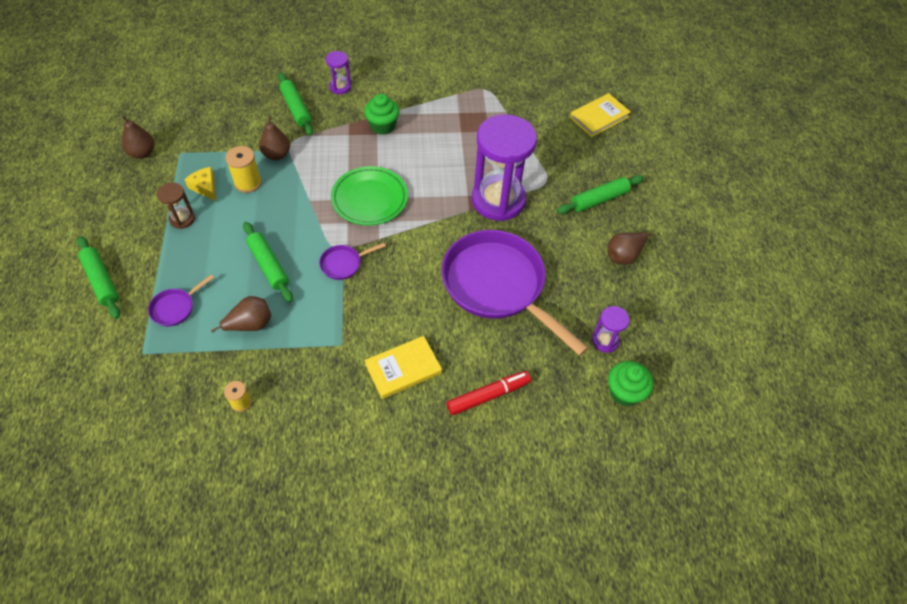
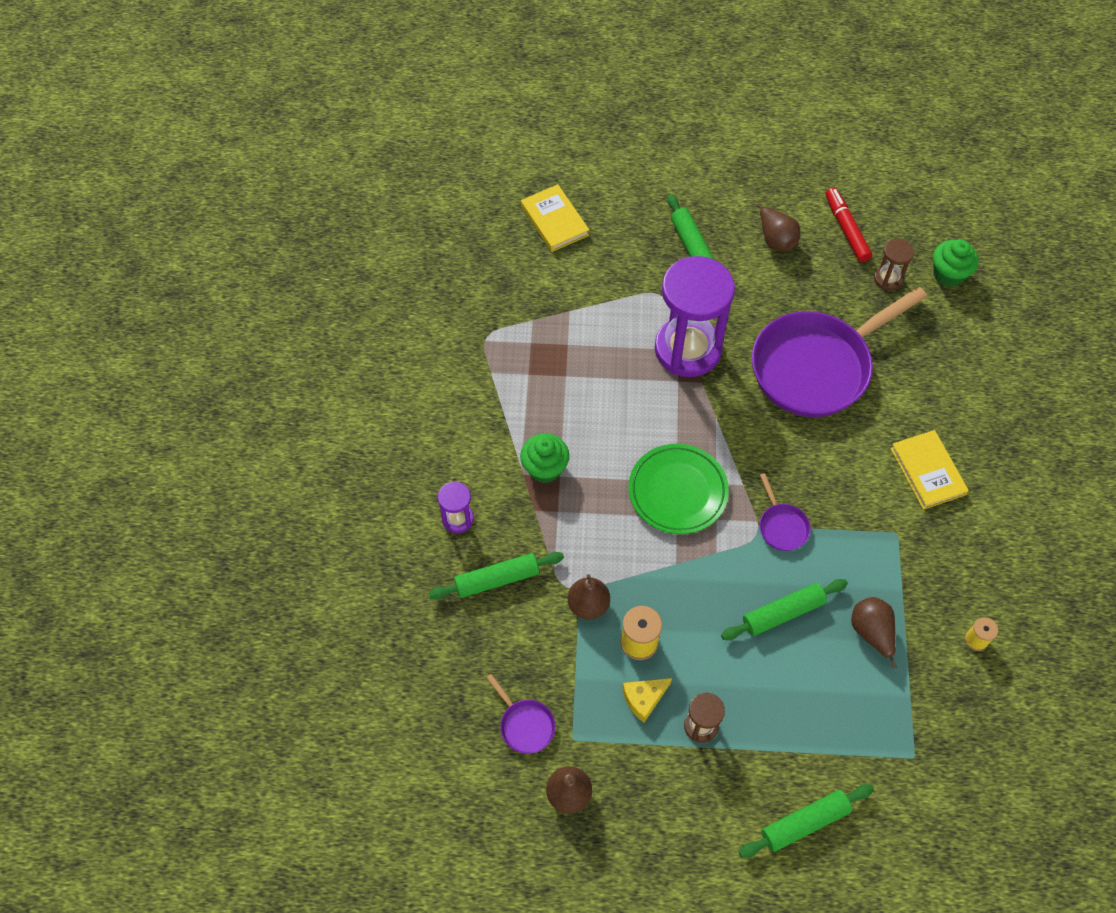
camera: 80 degrees left, 5 degrees up
(175, 308) = (847, 723): purple pan -> purple pan (525, 725)
(488, 396) = (957, 394): red marker -> red marker (846, 229)
(605, 341) = (888, 279): purple hourglass -> brown hourglass

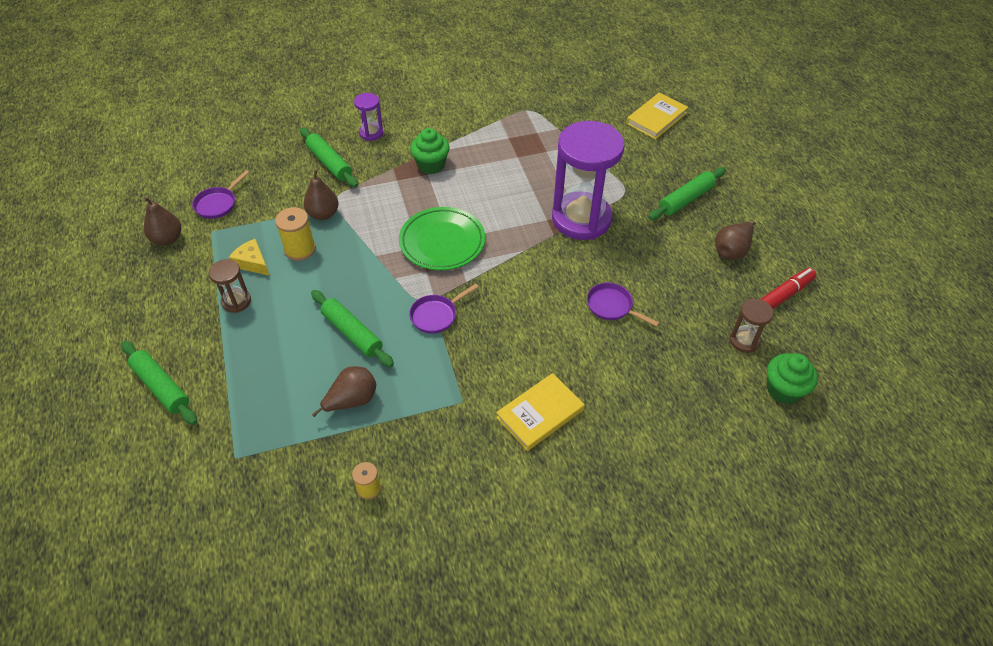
camera: 70 degrees right, 10 degrees down
(816, 366) = (612, 306): purple pan -> purple pan, size x0.40

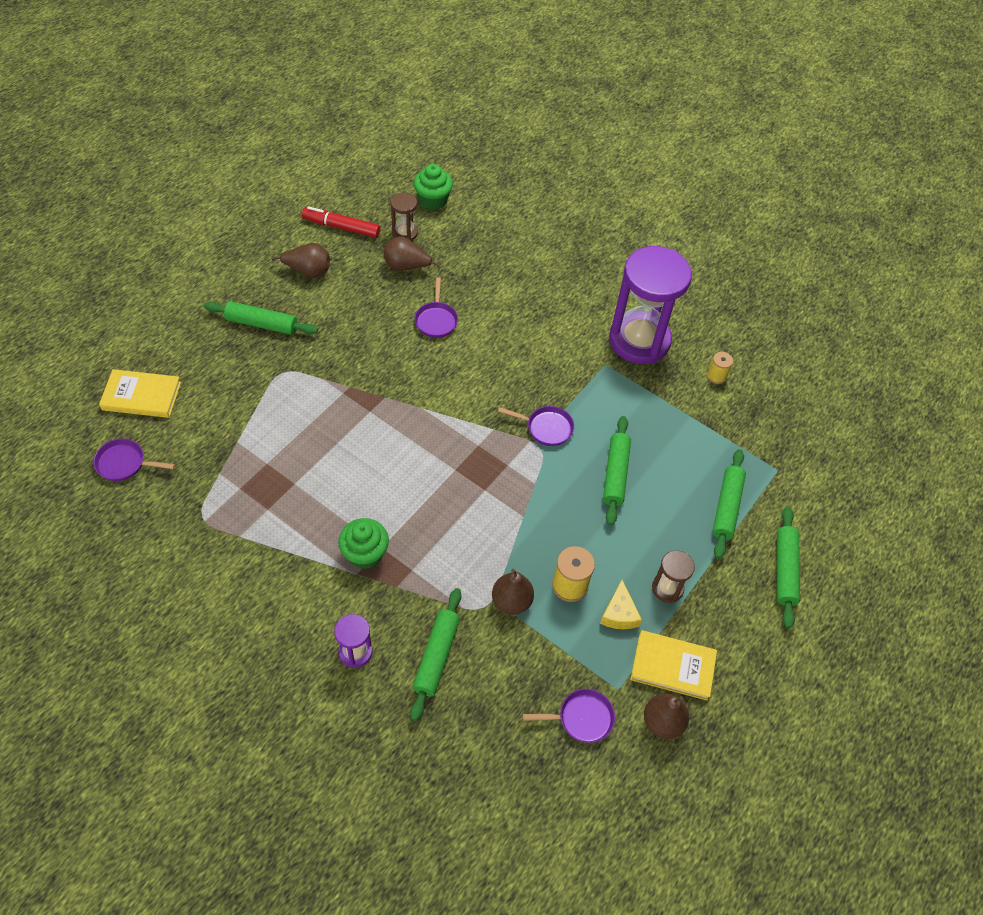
camera: 130 degrees left, 5 degrees up
(247, 389) = (727, 507): none -> green rolling pin
(352, 401) = (669, 431): brown pear -> brown pear (406, 267)
(442, 242) = (464, 475): green plate -> none
(540, 414) = (573, 316): yellow book -> yellow book (672, 666)
(581, 219) = (348, 387): purple hourglass -> purple hourglass (639, 340)
(602, 94) = (124, 463): none -> purple pan

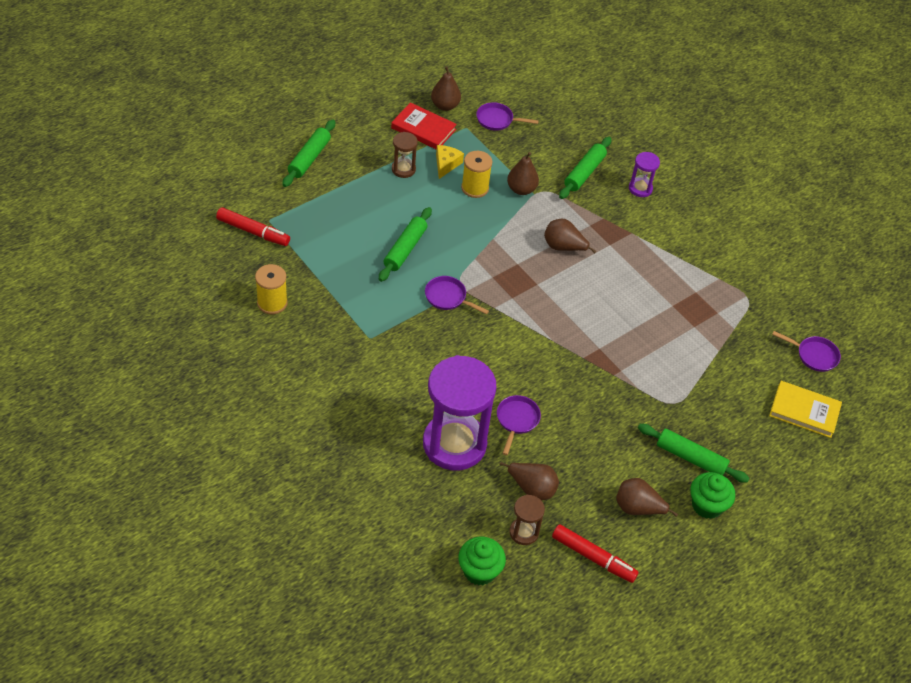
camera: 165 degrees left, 5 degrees down
(365, 554) = (623, 244): green cupcake -> green cupcake (707, 505)
(437, 528) = (563, 247): none -> brown pear
(639, 340) = (325, 352): purple hourglass -> purple hourglass (454, 444)
(672, 666) = (423, 129): yellow book -> red book
(716, 376) = (272, 303): yellow spool -> yellow spool, size x1.61
(727, 507) = (327, 205): green rolling pin -> none
(784, 450) = (253, 232): none -> red marker

